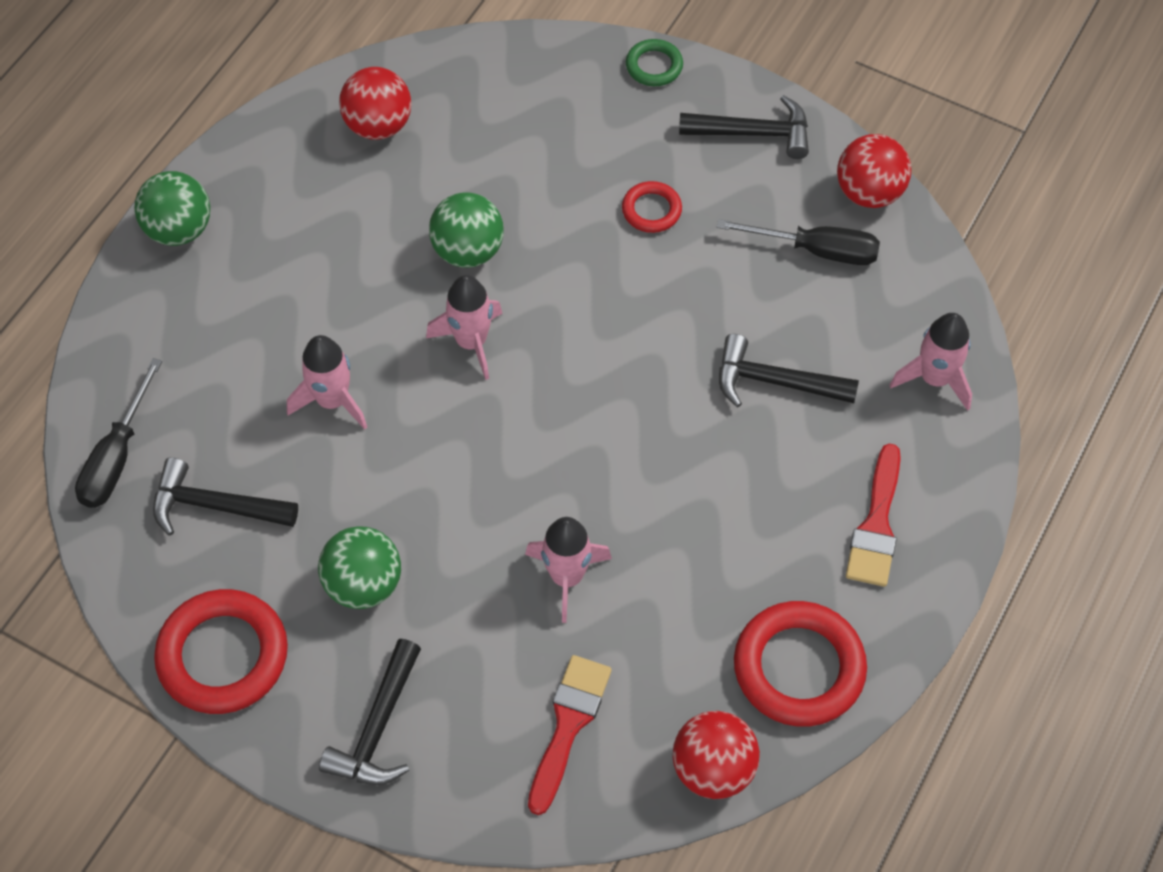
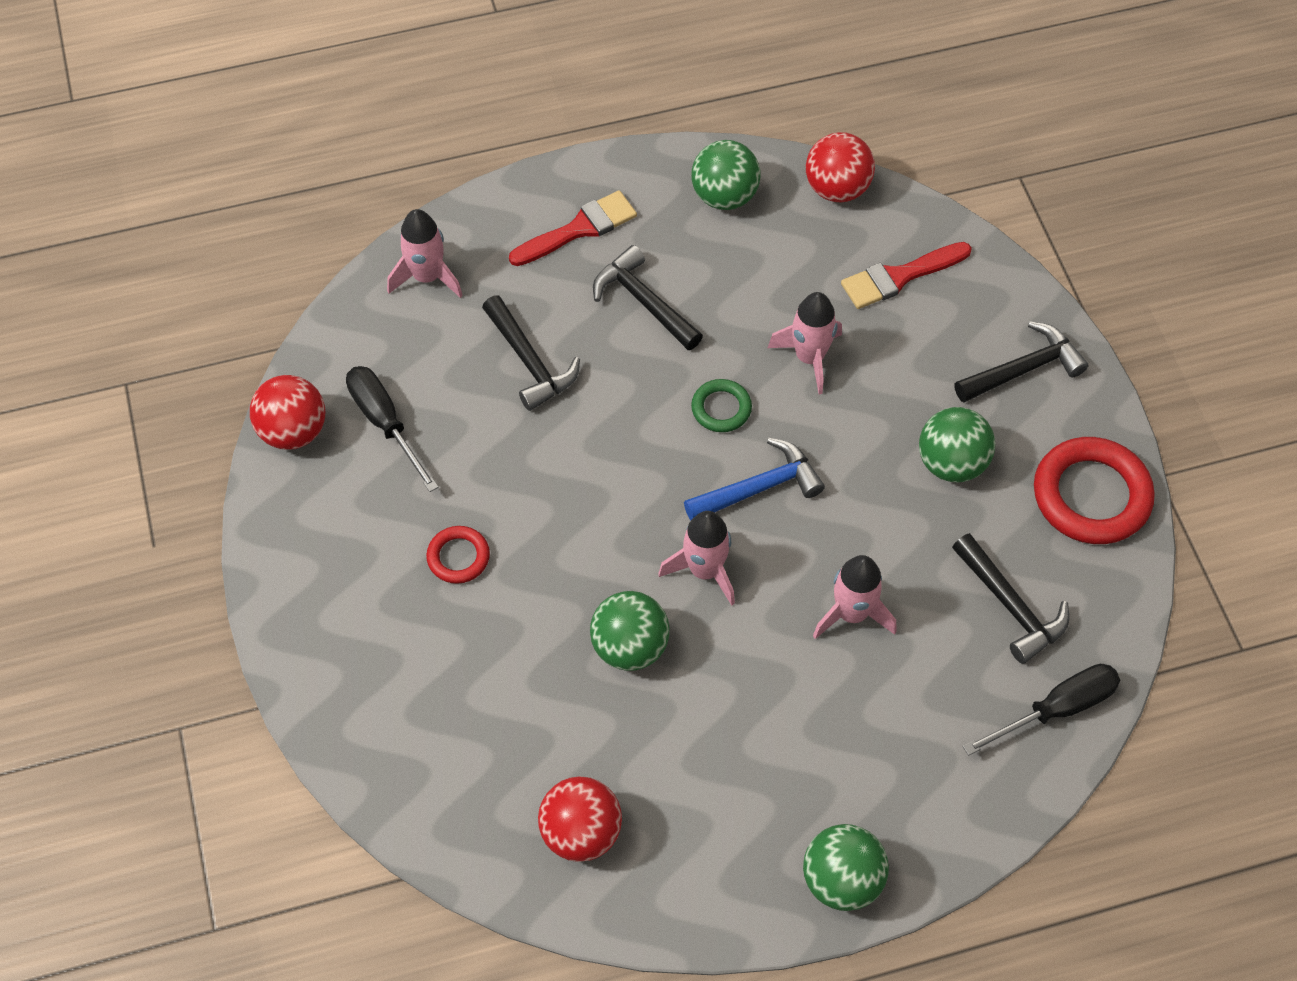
camera: 135 degrees left, 0 degrees up
(495, 435) = (759, 487): none -> blue hammer
(654, 66) = (305, 680): green ring -> green ring (721, 408)
(754, 133) = (308, 550): black hammer -> black hammer (643, 301)
(799, 668) = (724, 196): red ring -> green ball

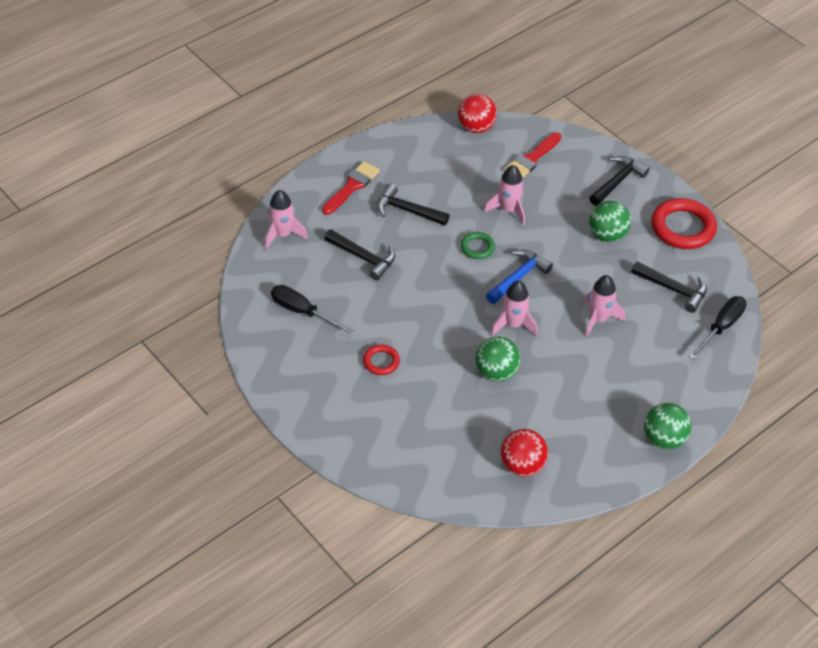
camera: 25 degrees left, 10 degrees down
(293, 431) = (254, 332): red ball -> none
(724, 196) = (420, 148): green ball -> none

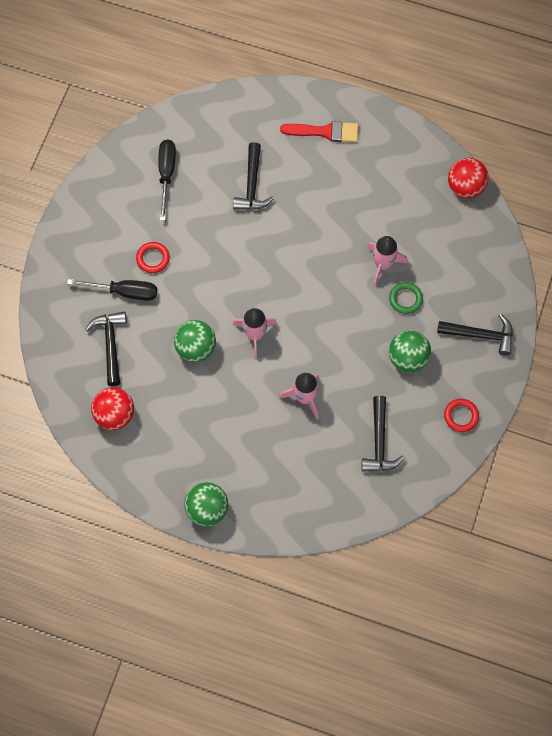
camera: 60 degrees right, 20 degrees up
(283, 234) = (236, 113): pink rocket -> none
(407, 210) = (327, 187): black hammer -> black hammer (110, 344)
(477, 247) = (322, 263): green ring -> green ring (405, 299)
(518, 277) = (310, 312): blue hammer -> none
(532, 158) = (459, 251): red brush -> none
(683, 227) = (461, 416): red ring -> red ring, size x0.52
(721, 327) = (361, 501): black screwdriver -> black screwdriver (124, 292)

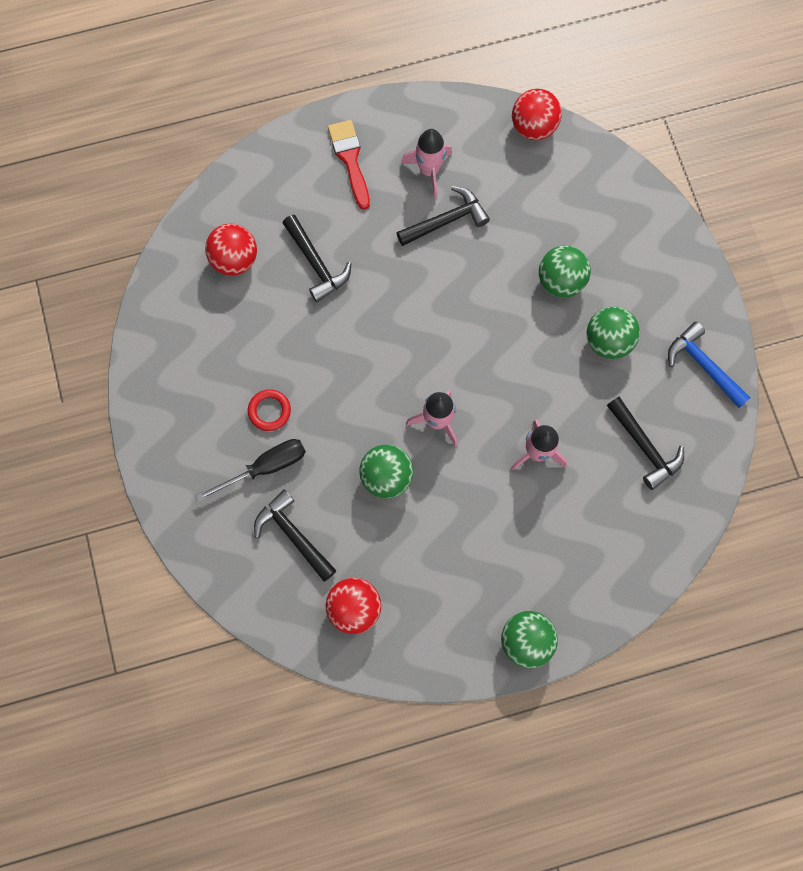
camera: 35 degrees left, 5 degrees up
(166, 174) = (217, 311): black screwdriver -> none
(202, 149) = (235, 260): none -> red ball
(325, 132) = (350, 159): red brush -> red brush turned 75 degrees counterclockwise
(383, 264) = (511, 260): pink rocket -> pink rocket (429, 170)
(405, 299) = (560, 281): green ring -> green ball
(461, 416) = (703, 365): red ring -> blue hammer
(481, 335) = (660, 269): black hammer -> black hammer (446, 220)

